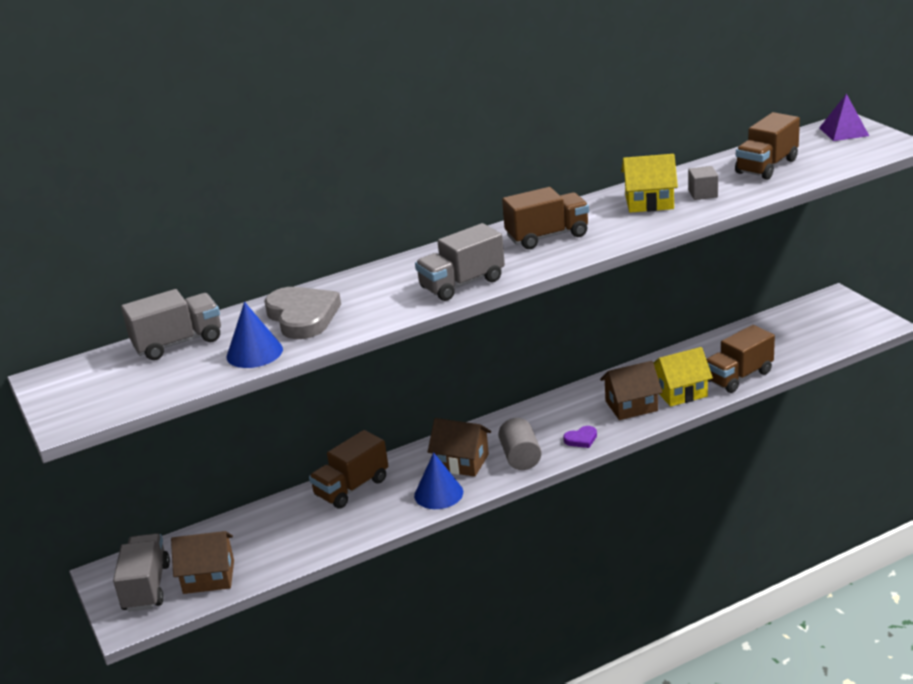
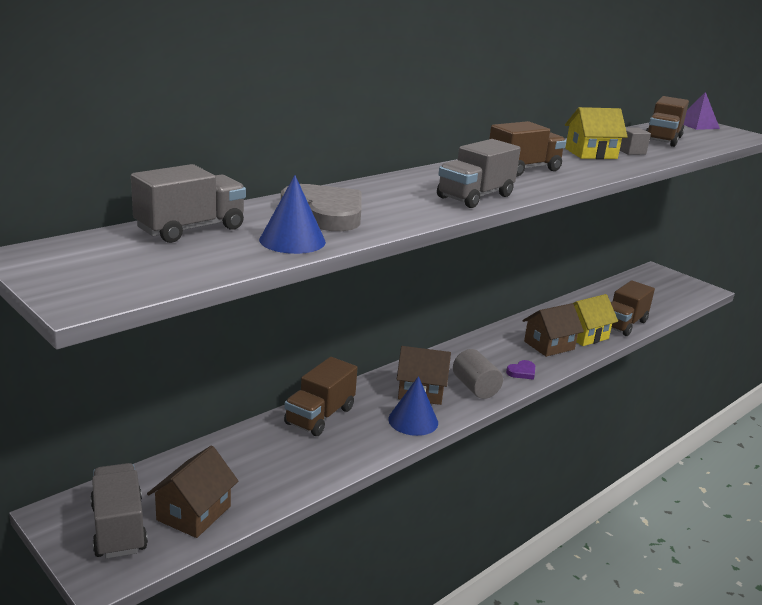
camera: 20 degrees left, 5 degrees down
(209, 577) = (194, 513): brown house -> brown house turned 45 degrees counterclockwise

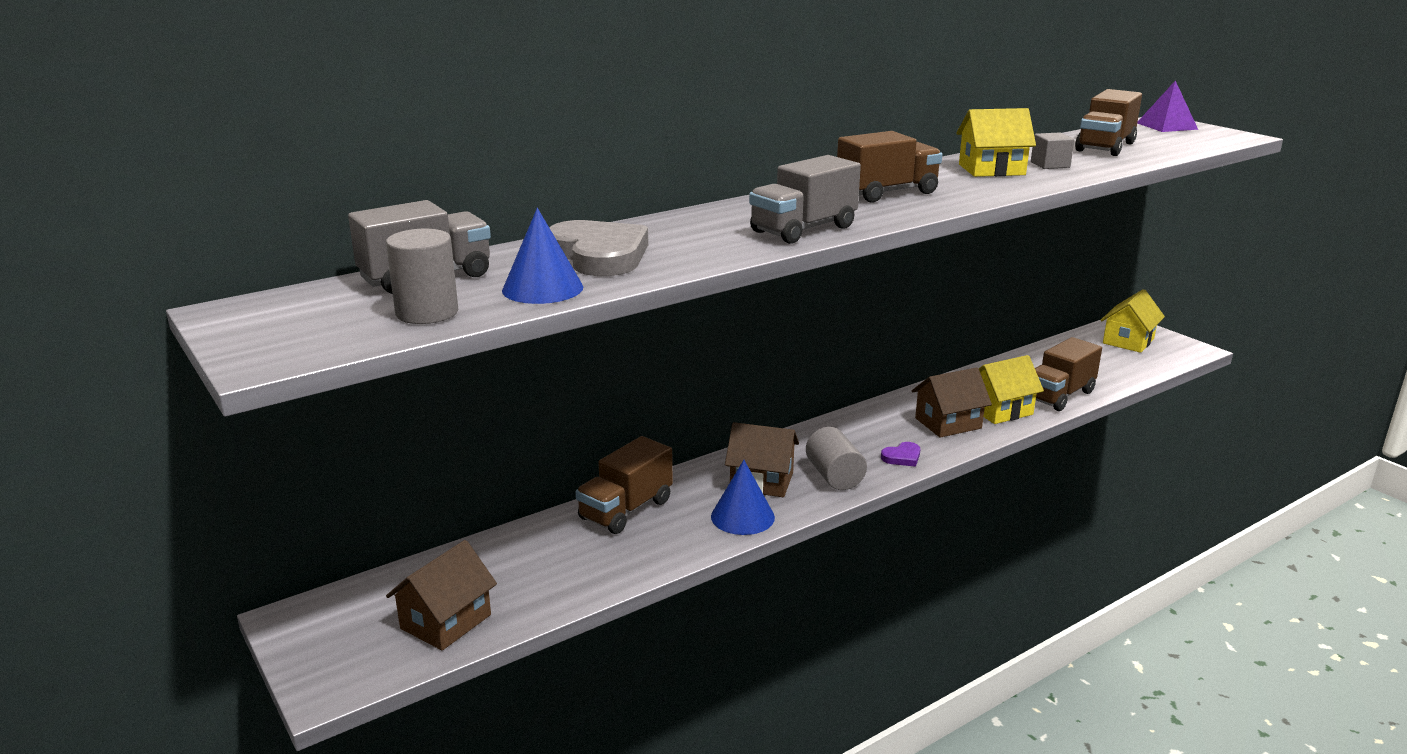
camera: 10 degrees right, 0 degrees up
(118, 528) = (355, 636): grey truck -> none
(205, 260) = (427, 313): none -> grey cylinder
(661, 283) = (1128, 341): none -> yellow house

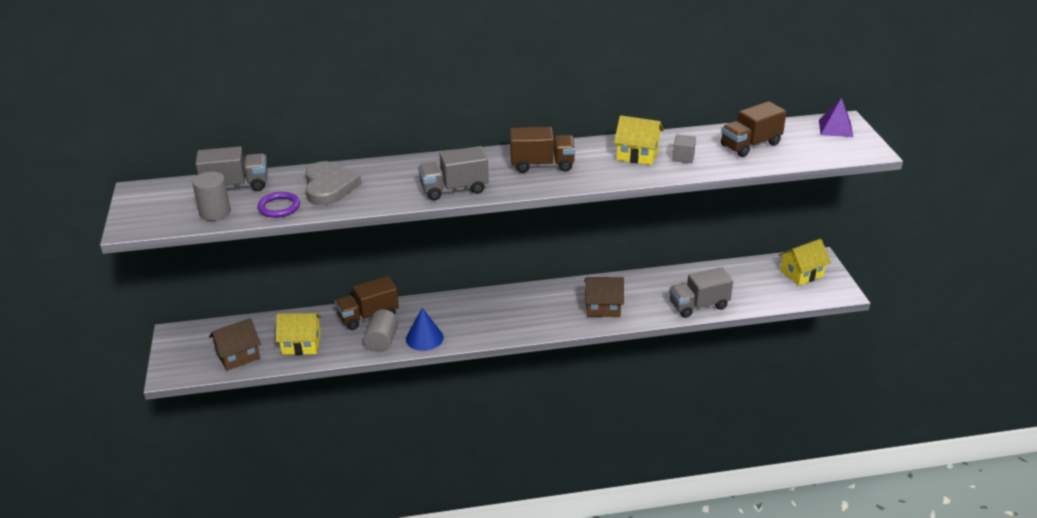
camera: 25 degrees right, 10 degrees up
(542, 288) = (279, 207): blue cone -> purple ring
(761, 481) = (455, 318): brown house -> none
(834, 476) = (498, 326): grey cylinder -> grey cylinder (382, 341)
(902, 457) = (550, 324): purple heart -> none
(1000, 410) = (646, 307): yellow house -> yellow house (301, 344)
(1059, 395) = (698, 306): brown truck -> grey truck

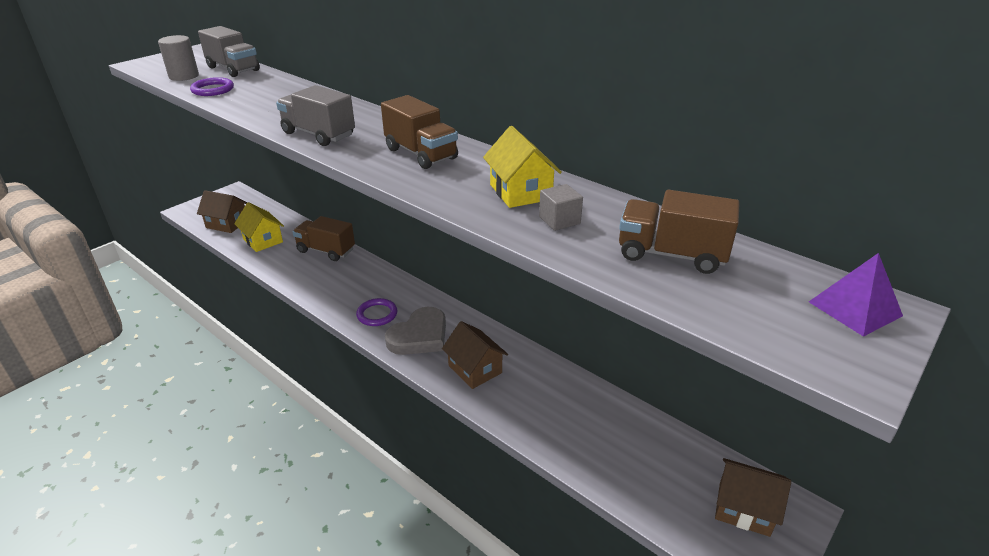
camera: 50 degrees right, 0 degrees up
(329, 187) = (266, 93): grey heart -> grey heart (419, 336)
(382, 341) = (299, 272): grey cylinder -> none
(424, 338) = (322, 290): blue cone -> none
(492, 324) = (377, 314): none -> purple ring
(698, 306) = (560, 441): grey truck -> none
(801, 273) = (744, 509): yellow house -> brown house

